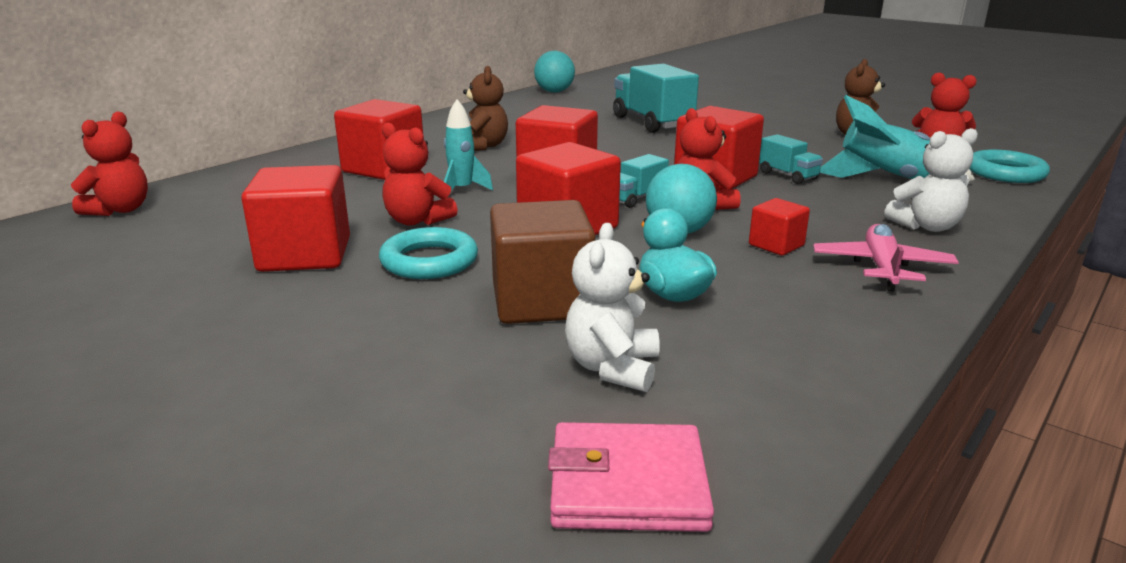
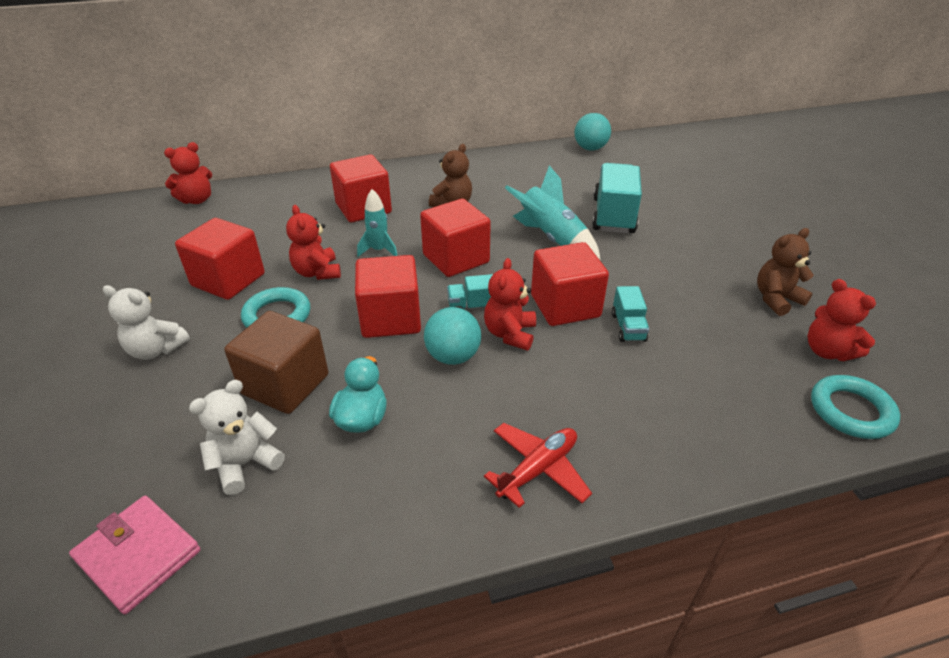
camera: 35 degrees right, 15 degrees up
(776, 245) = (498, 404): red cube -> none
(881, 268) = (538, 469): pink plane -> red plane
(888, 180) = (711, 370): turquoise rocket -> turquoise rocket (551, 238)
(926, 226) = (650, 443): white teddy bear -> white teddy bear (156, 350)

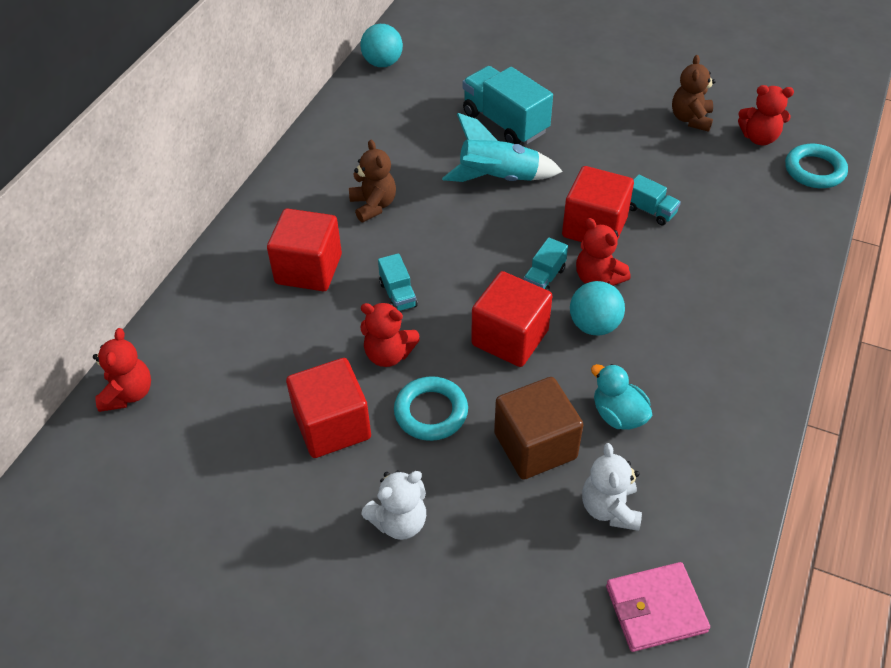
camera: 50 degrees left, 10 degrees up
(379, 250) = (398, 295): turquoise rocket -> turquoise truck
(456, 258) = (465, 252): red cube -> none
(538, 469) = (746, 345): red plane -> none

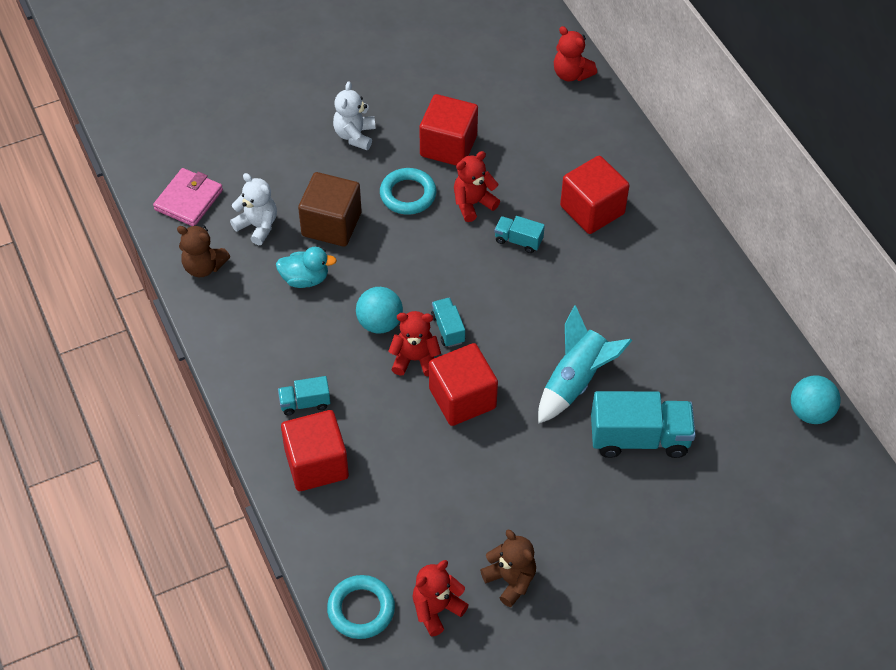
camera: 130 degrees right, 5 degrees up
(373, 205) = (622, 284): brown teddy bear -> brown teddy bear (204, 266)
(510, 338) = (419, 271): red cube -> red cube (316, 464)
(650, 211) = (441, 449): turquoise truck -> turquoise truck (305, 403)

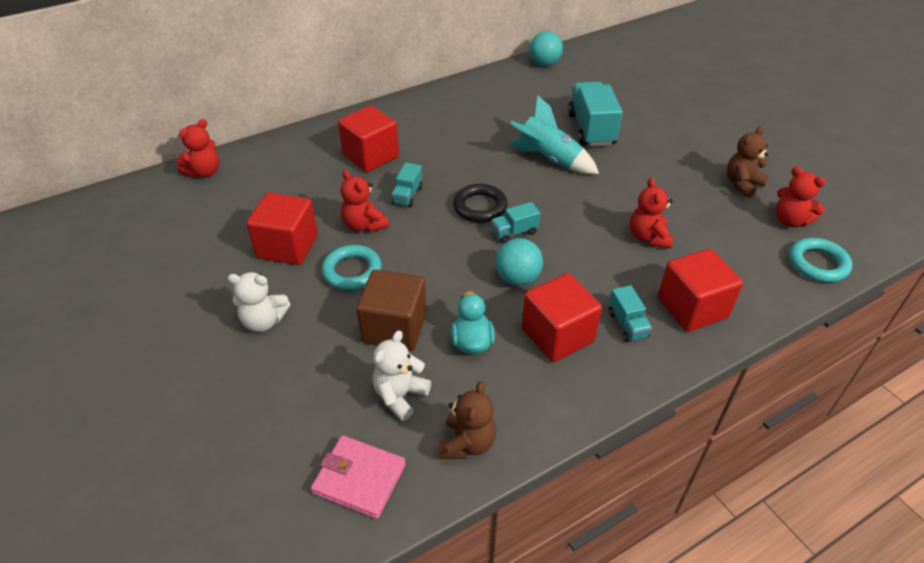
camera: 95 degrees left, 10 degrees down
(415, 359) = (553, 251): red teddy bear -> red teddy bear (648, 237)
(462, 398) = (586, 219): red cube -> red cube (557, 335)
(493, 303) = (480, 207): none -> black ring

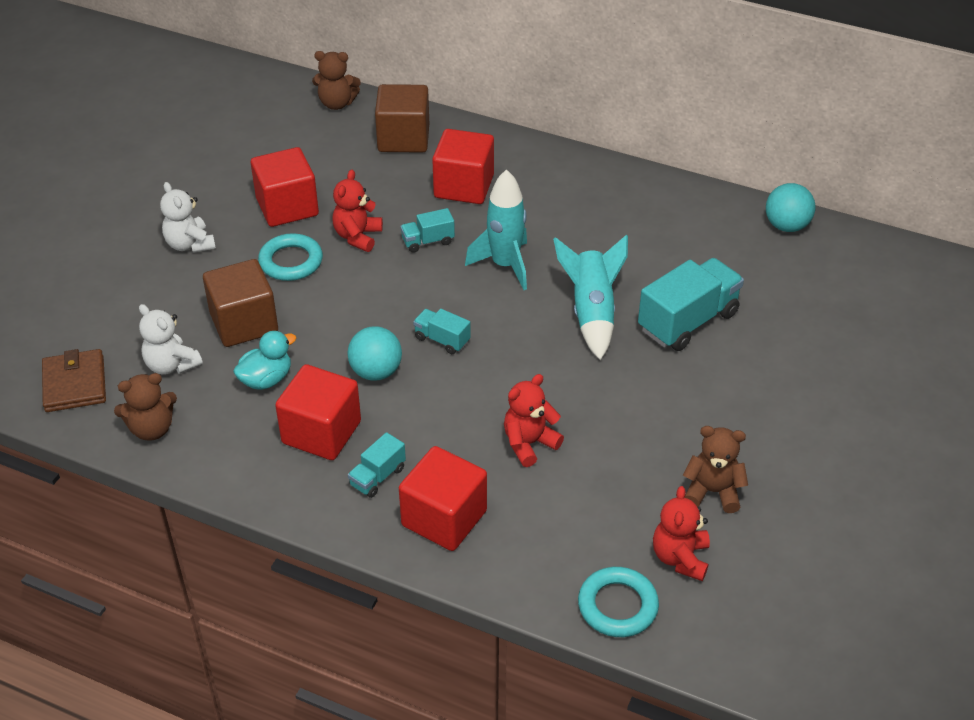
camera: 55 degrees right, 0 degrees up
(204, 172) = (337, 103): red teddy bear -> brown teddy bear
(286, 159) = (403, 138): none -> brown cube
(359, 479) = (74, 384): pink wallet -> brown wallet
(400, 396) = (171, 365): white teddy bear -> white teddy bear turned 135 degrees counterclockwise
(469, 173) = (505, 265): none -> turquoise rocket
(480, 207) = (458, 298): black ring -> none

